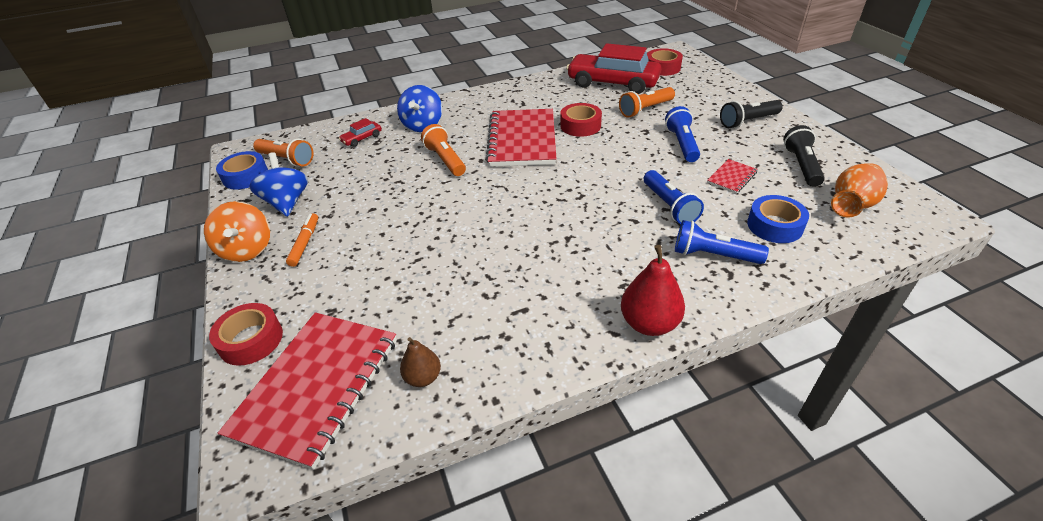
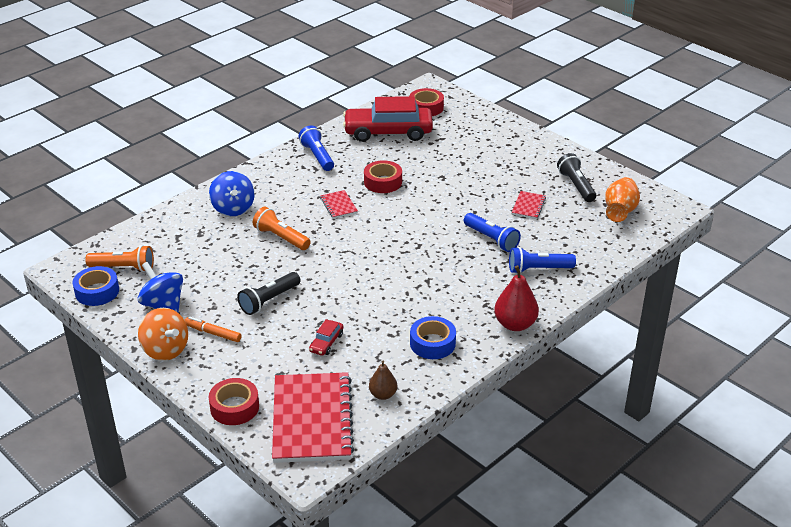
camera: 25 degrees left, 5 degrees down
(305, 243) = (213, 333): orange marker -> orange marker turned 45 degrees counterclockwise
(362, 138) = (182, 233): red car -> red car (326, 343)
(522, 140) = (338, 205): red notebook -> red notebook, size x0.43
(645, 109) = (432, 156): orange flashlight -> none
(682, 144) = (478, 184): blue flashlight -> blue flashlight (317, 156)
(748, 121) = (522, 153): black flashlight -> black flashlight (269, 300)
(774, 225) = (572, 238): blue tape -> blue tape (432, 343)

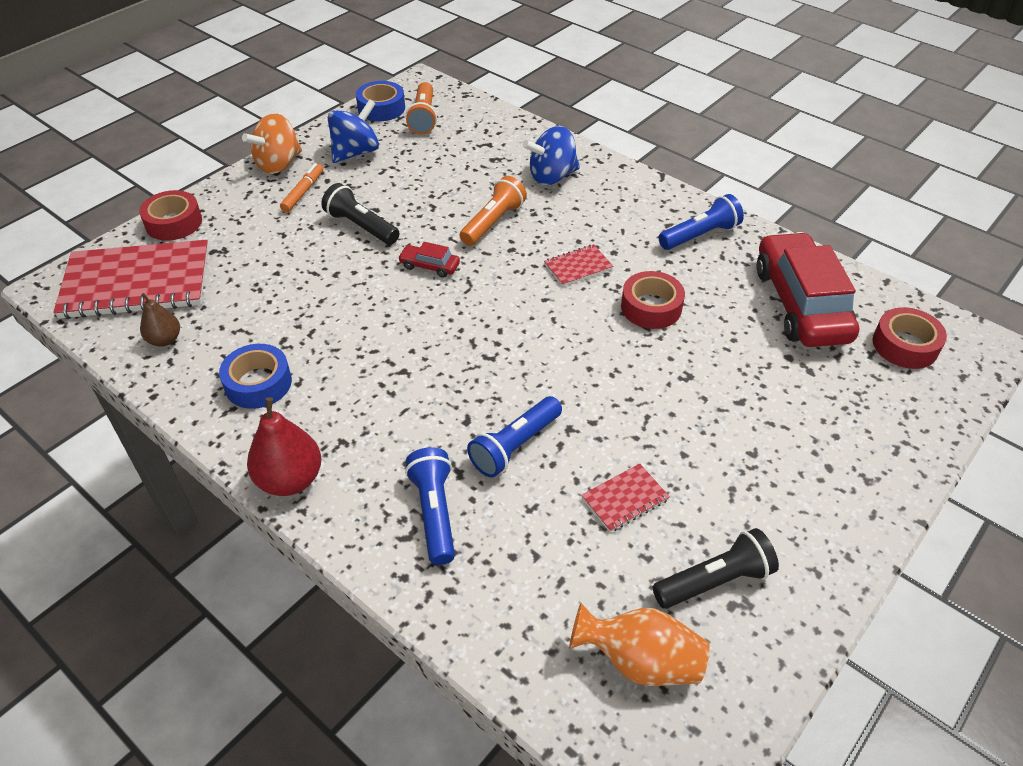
camera: 85 degrees right, 10 degrees up
(326, 343) = (274, 282): red car -> red car (429, 266)
(528, 206) = (625, 499): red notebook -> red notebook turned 45 degrees counterclockwise

